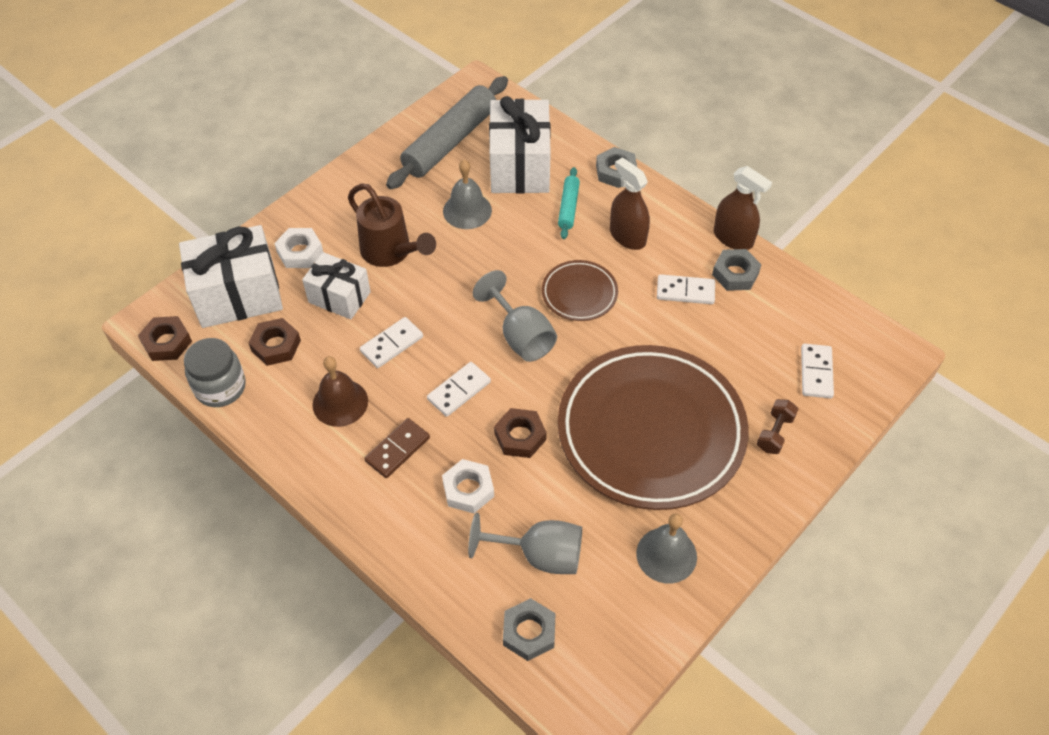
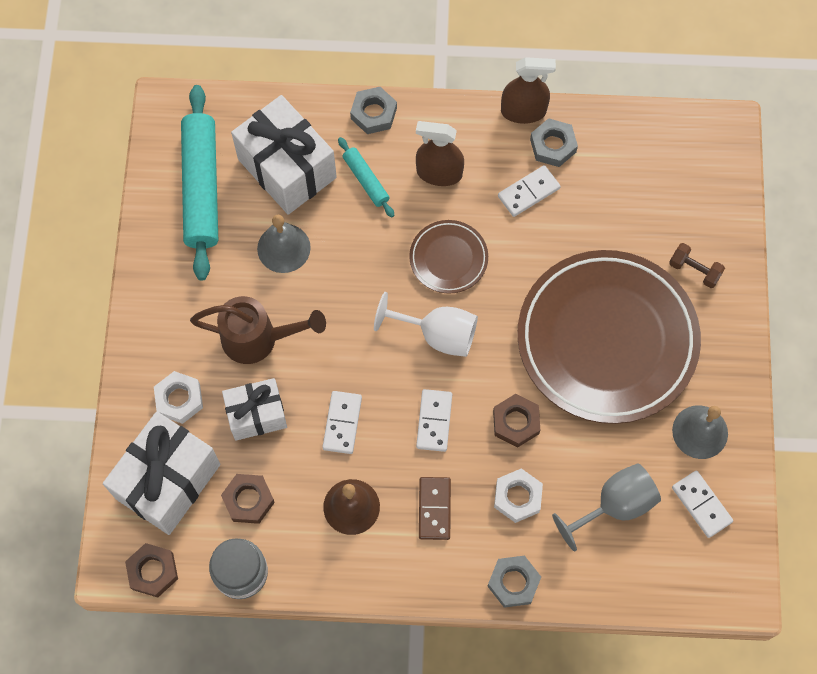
camera: 40 degrees left, 15 degrees up
(450, 142) = (202, 187): grey rolling pin -> turquoise rolling pin
(520, 336) = (437, 334): grey goblet -> white goblet
(529, 632) = (658, 569): grey nut -> grey nut (513, 582)
(774, 433) = (694, 270): brown dumbbell -> brown dumbbell turned 45 degrees counterclockwise
(816, 372) = (683, 192): white domino -> white domino (701, 504)

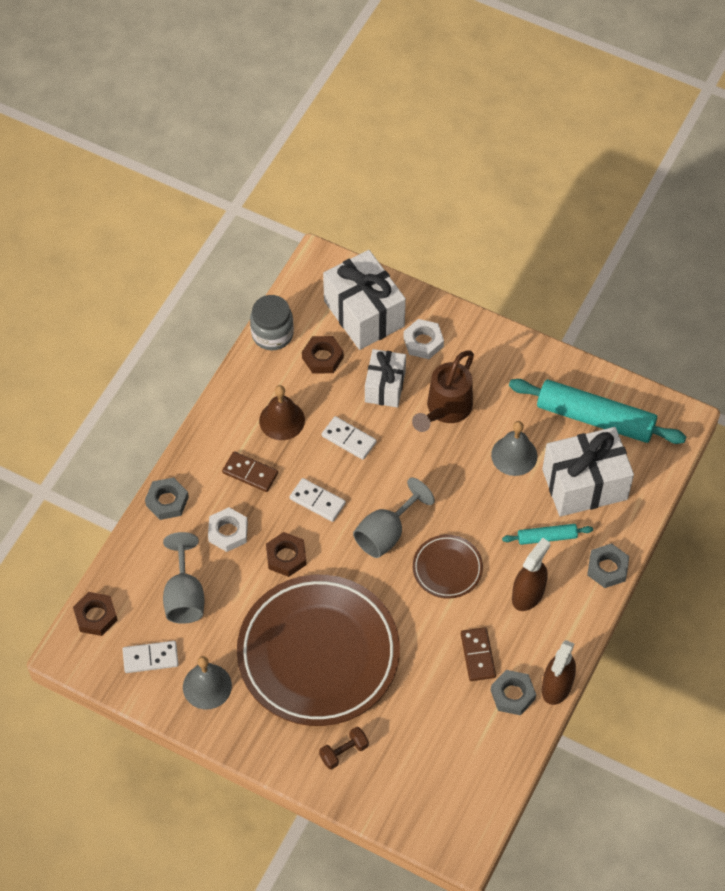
camera: 115 degrees right, 10 degrees down
(153, 571) = (303, 282): brown nut -> brown nut (96, 616)
(437, 334) = (386, 533): white goblet -> grey goblet
(528, 192) = (478, 655): white domino -> brown domino

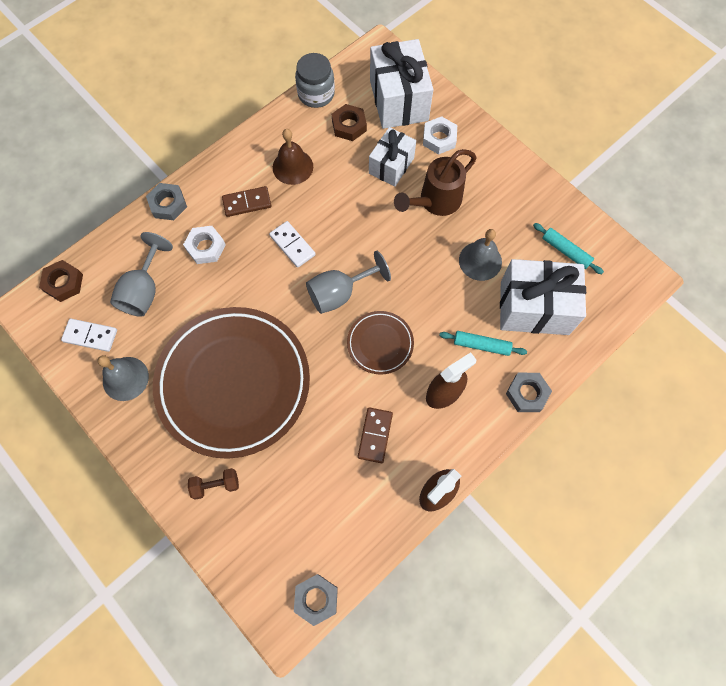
camera: 20 degrees right, 10 degrees up
(250, 473) = (247, 203): brown domino -> brown domino turned 60 degrees counterclockwise
(286, 557) = (244, 285): brown nut -> none
(349, 439) = (342, 200): white domino -> none
(512, 695) = (392, 486): grey nut -> grey nut (316, 599)
(595, 418) = (565, 251): turquoise rolling pin -> turquoise rolling pin, size x0.48

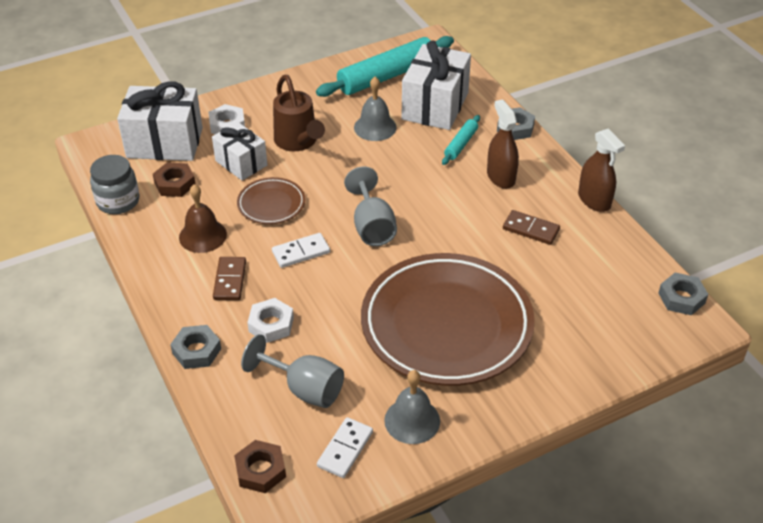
camera: 75 degrees left, 25 degrees down
(216, 485) = (556, 356): brown dumbbell -> none
(380, 344) = (437, 208): brown plate -> brown plate (271, 204)
(565, 251) = (387, 76): turquoise rolling pin -> turquoise rolling pin, size x2.07

